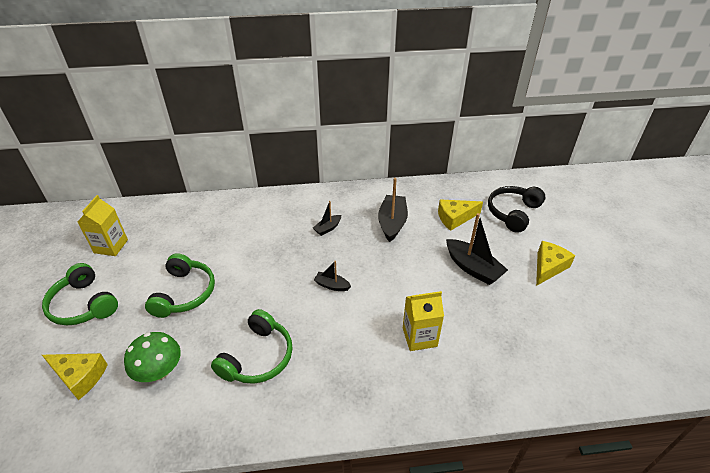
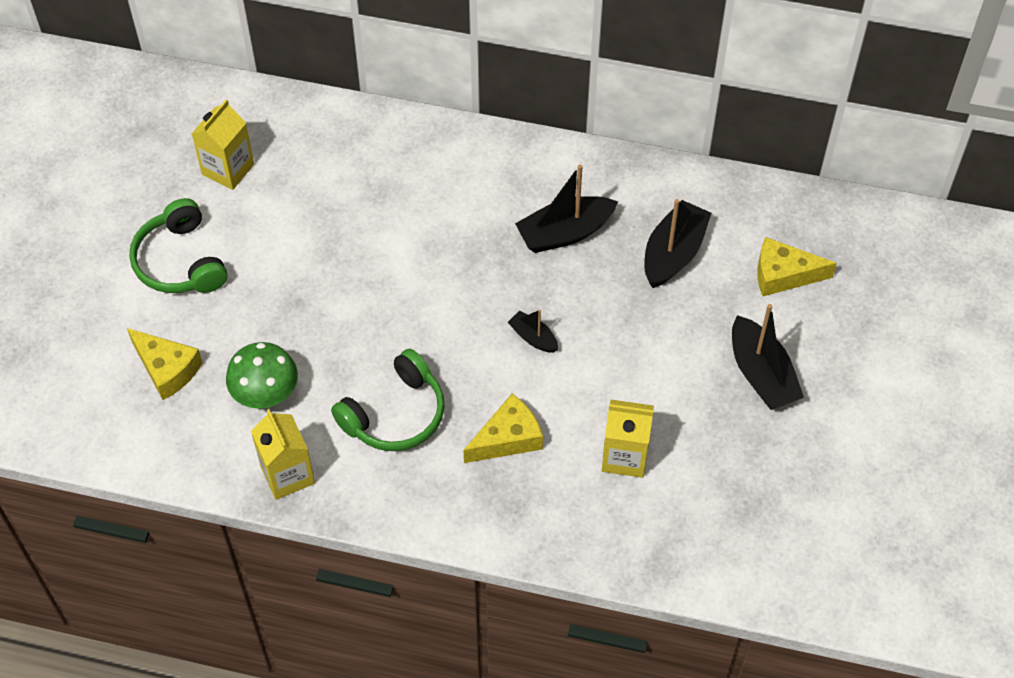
camera: 20 degrees right, 15 degrees up
(184, 293) = (320, 285): green headphones -> none
(188, 425) = (287, 474): none -> yellow carton
(328, 228) = (565, 233): black boat -> black boat, size x1.86
(513, 213) = (889, 293): black headphones -> none
(548, 267) = (883, 409): yellow cheese -> yellow cheese (508, 438)

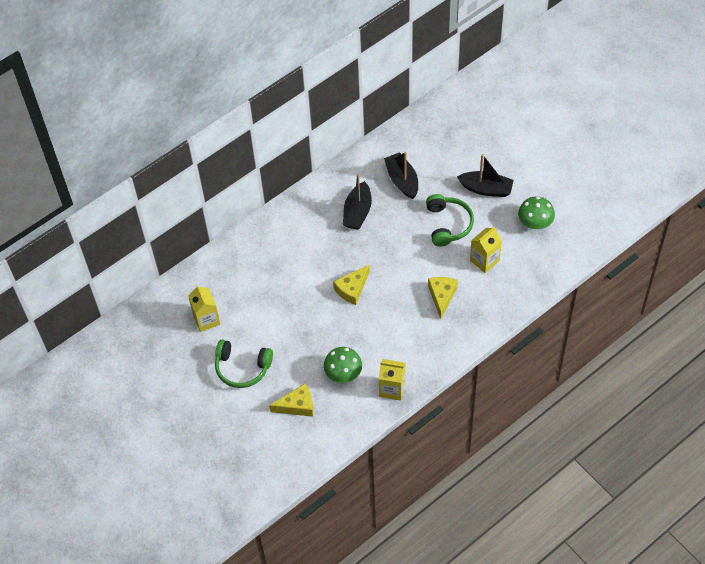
camera: 50 degrees left, 0 degrees up
(395, 414) = (396, 330): green headphones -> green headphones (448, 224)
(533, 337) = (400, 257): black boat -> none
(759, 485) = (535, 223): none -> green mushroom
(783, 275) = (446, 150): yellow cheese -> yellow cheese (352, 289)

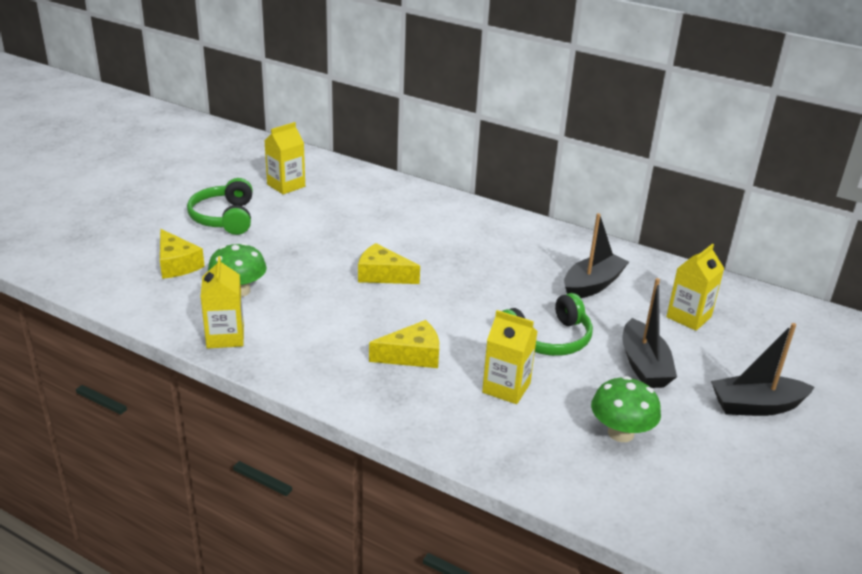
camera: 65 degrees right, 25 degrees down
(357, 212) = (511, 258): black boat -> black boat (756, 406)
(450, 147) = (688, 317): none -> yellow carton

